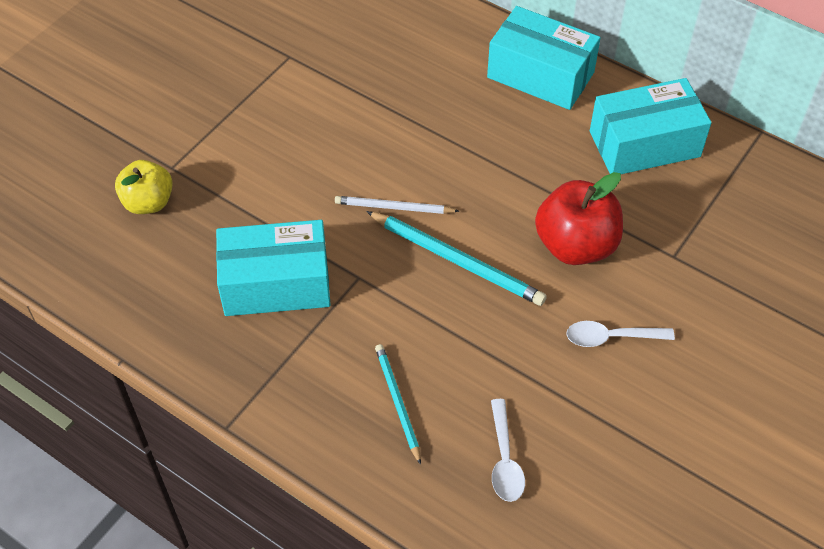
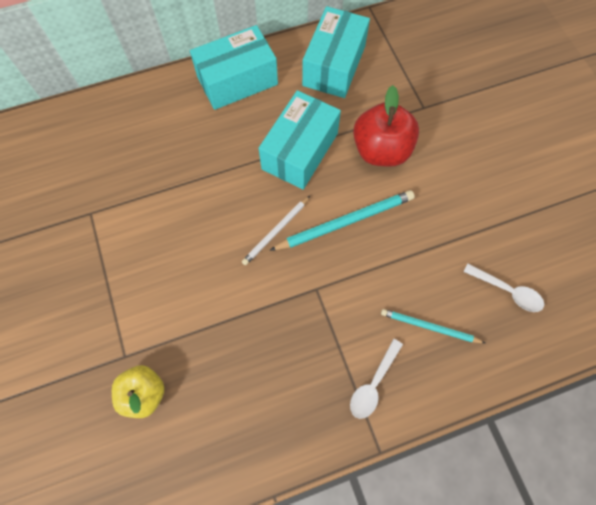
camera: 55 degrees left, 15 degrees up
(276, 284) = (284, 345): turquoise box -> turquoise box (300, 151)
(611, 337) = (458, 177): white spoon -> white spoon (373, 384)

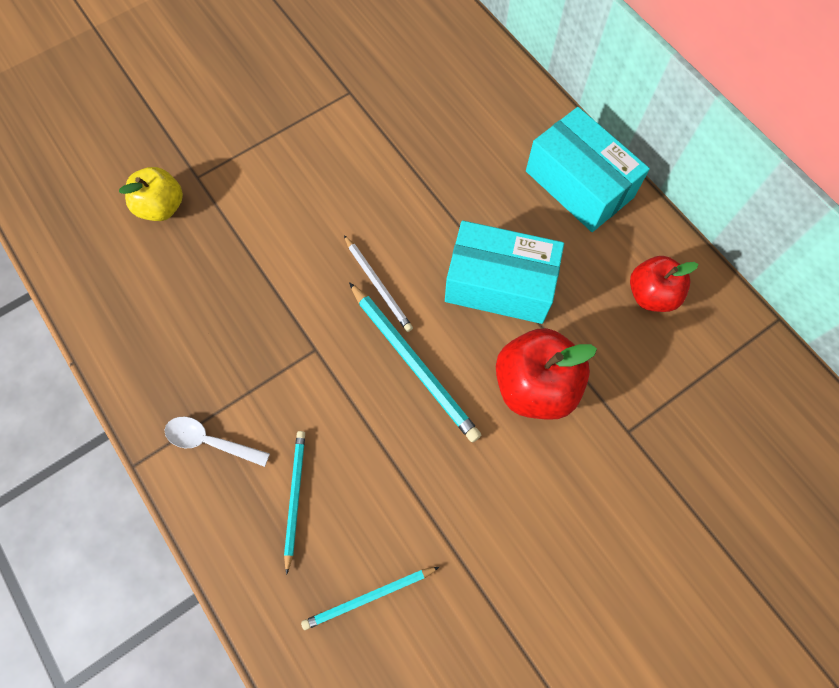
camera: 75 degrees right, 0 degrees up
(276, 231) = (378, 285): white pencil -> white pencil turned 150 degrees counterclockwise
(334, 66) = (651, 294): turquoise box -> red apple
(507, 291) = (368, 597): white spoon -> turquoise pencil

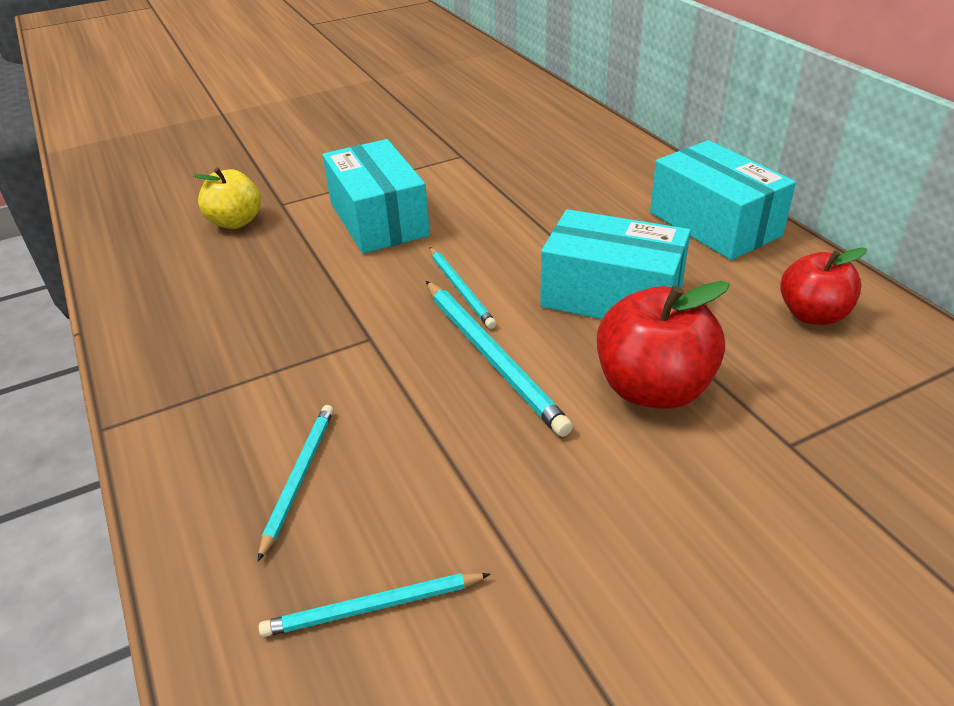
camera: 10 degrees right, 30 degrees down
(210, 441) = (209, 412): white spoon -> none
(291, 195) = (379, 219): none -> turquoise box
(378, 285) = (461, 289): white pencil -> turquoise pencil

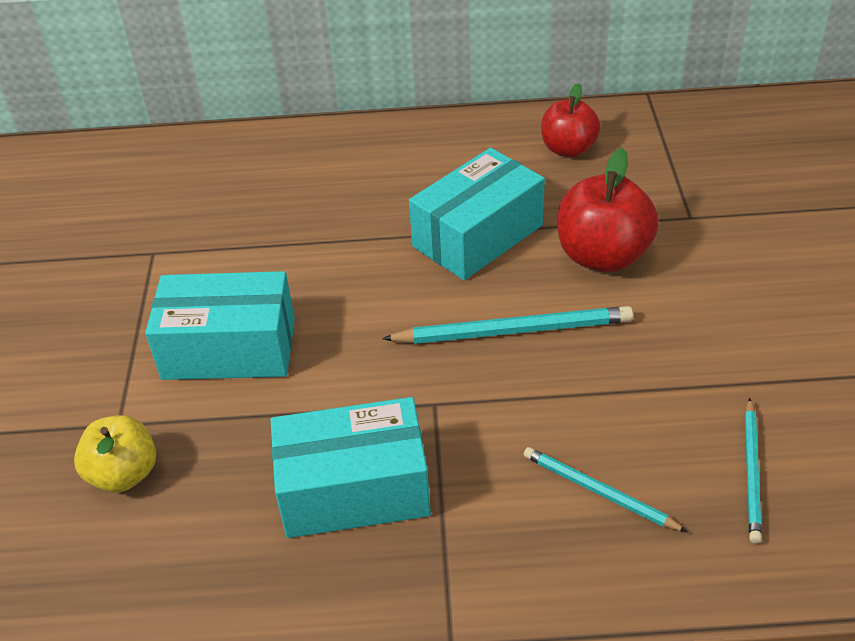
camera: 65 degrees left, 5 degrees up
(461, 289) = (402, 322): turquoise pencil -> none
(714, 224) = (420, 144): turquoise box -> turquoise box (354, 489)

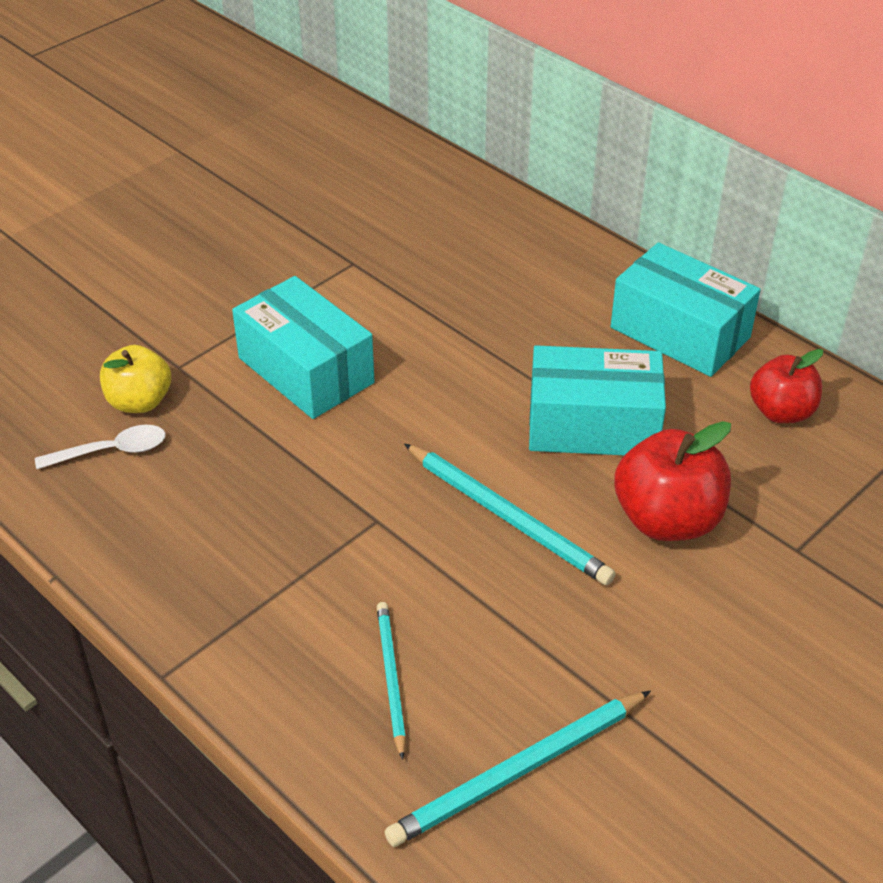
camera: 45 degrees right, 0 degrees up
(156, 528) = (111, 451): none -> white spoon
(354, 489) = (246, 530): turquoise box -> turquoise box (680, 333)
(751, 472) = (518, 771): turquoise pencil -> turquoise pencil, size x1.60

